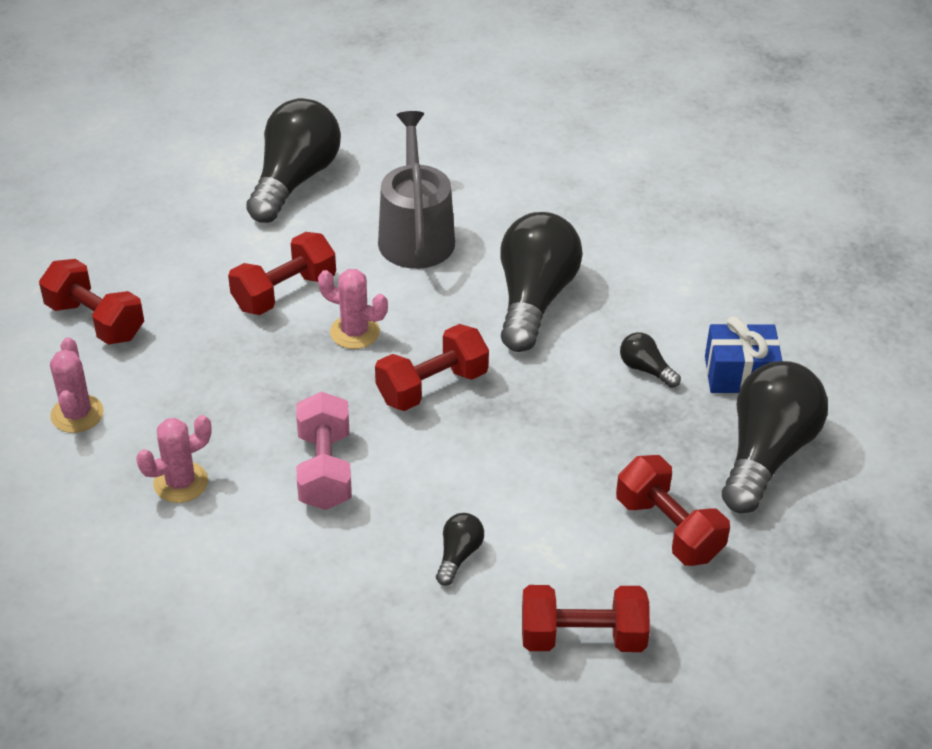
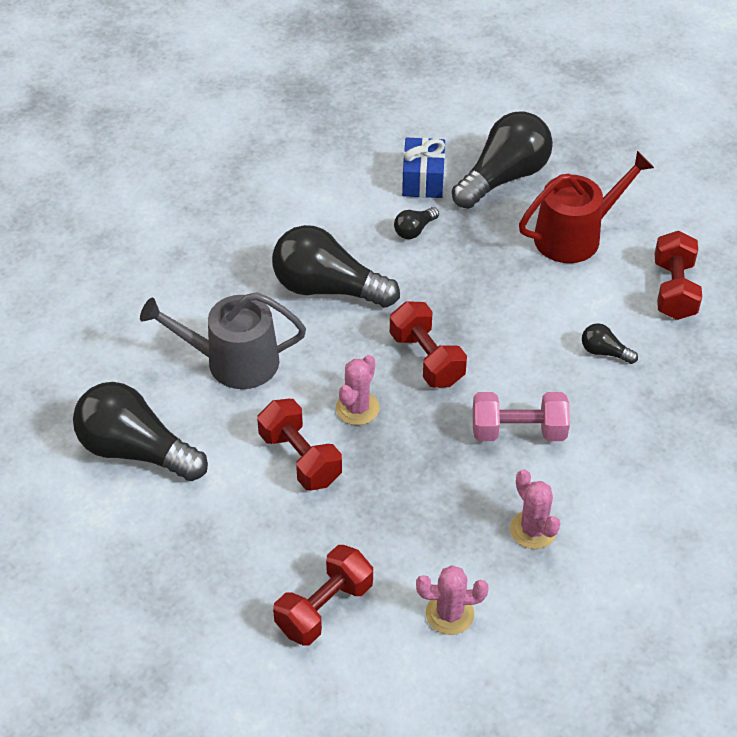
camera: 85 degrees left, 5 degrees up
(668, 529) = (575, 236): red dumbbell -> red watering can
(766, 454) = (503, 177): black light bulb -> black light bulb turned 105 degrees clockwise

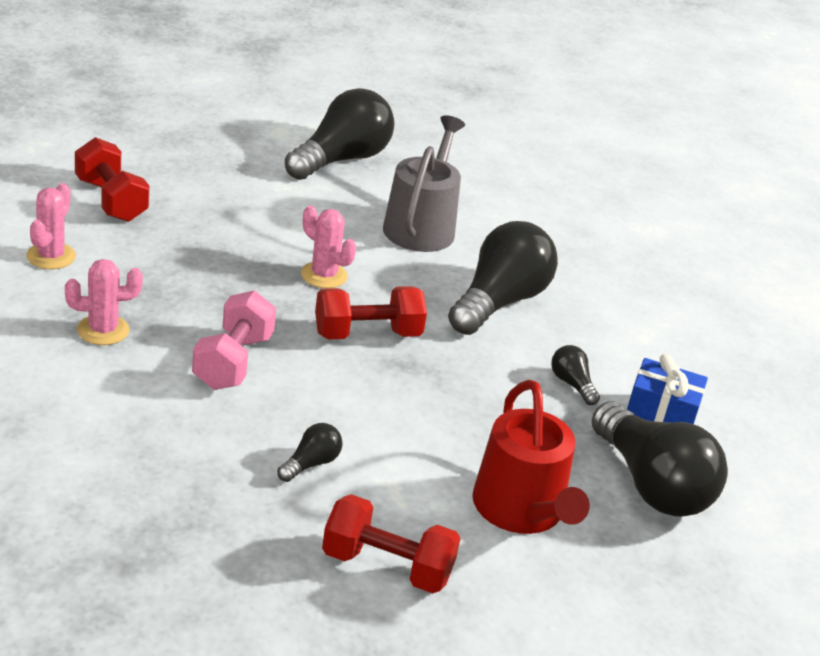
camera: 100 degrees right, 15 degrees down
(300, 458) = (281, 230): red dumbbell -> none

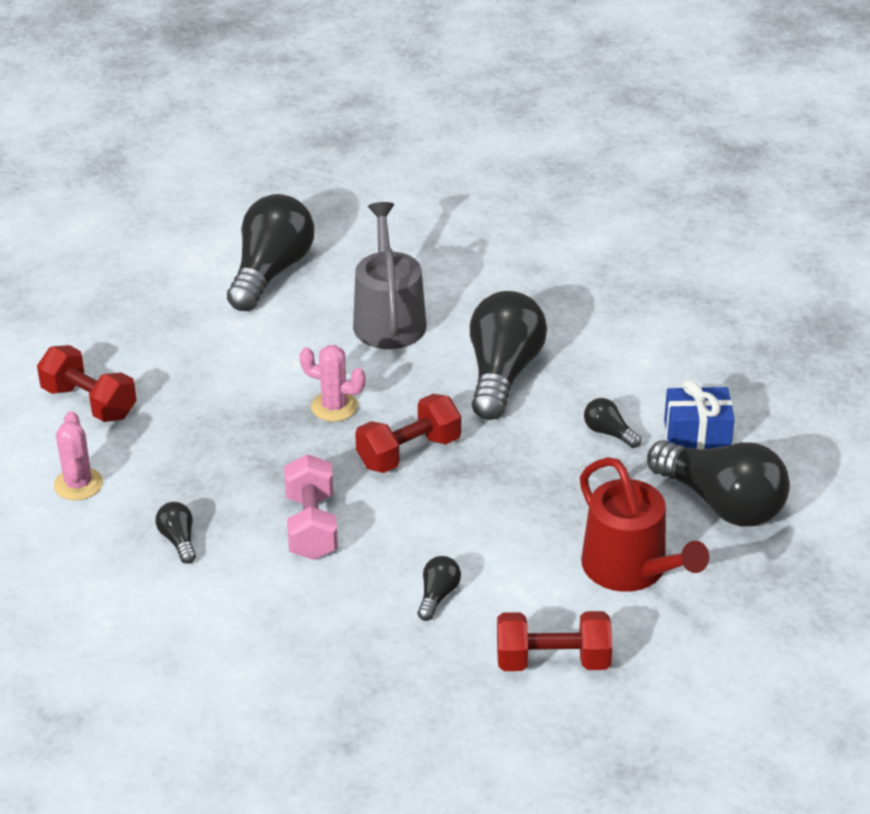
camera: 15 degrees left, 5 degrees up
(103, 330) = (179, 540): pink cactus -> black light bulb

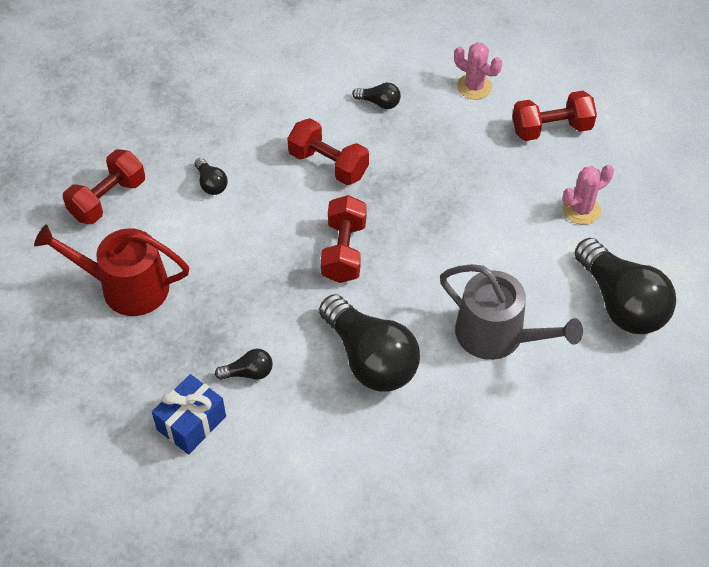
camera: 130 degrees right, 15 degrees up
(311, 526) = (328, 164): pink dumbbell -> red dumbbell
(334, 407) = (428, 243): pink cactus -> pink cactus (581, 210)
(721, 503) = (120, 381): black light bulb -> none

